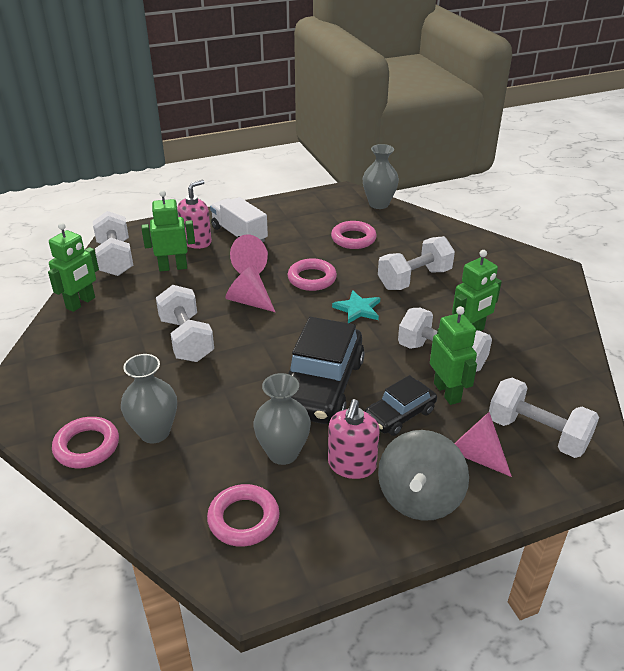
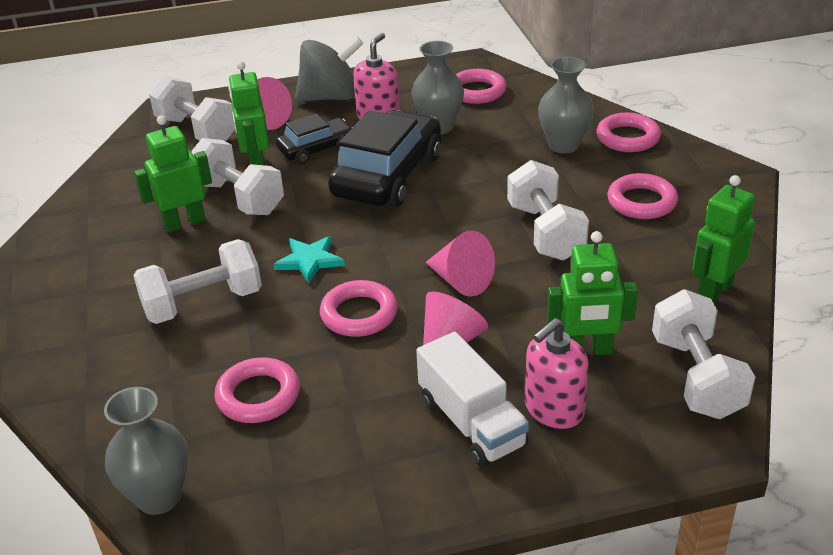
camera: 170 degrees left, 0 degrees up
(102, 370) = (641, 202): none -> pink ring
(419, 498) = (330, 97): grey spinning top -> grey spinning top turned 45 degrees clockwise

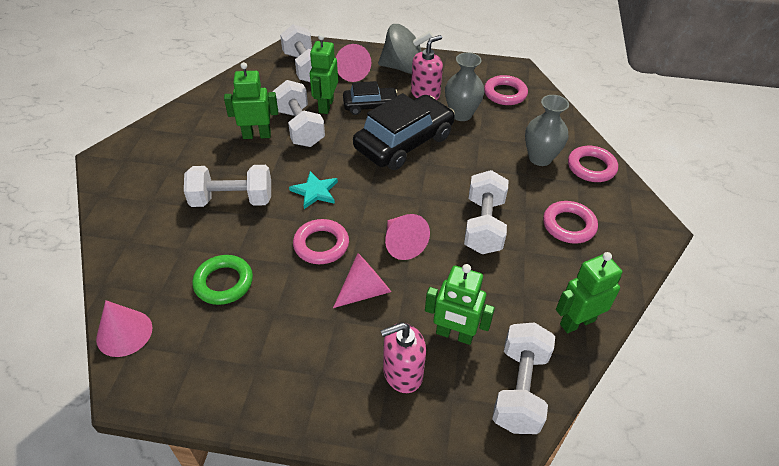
camera: 20 degrees right, 10 degrees up
(159, 497) = (124, 333): grey vase -> pink cone
(258, 396) = (224, 283): pink ring -> green ring
(471, 423) = (342, 360): white truck -> none

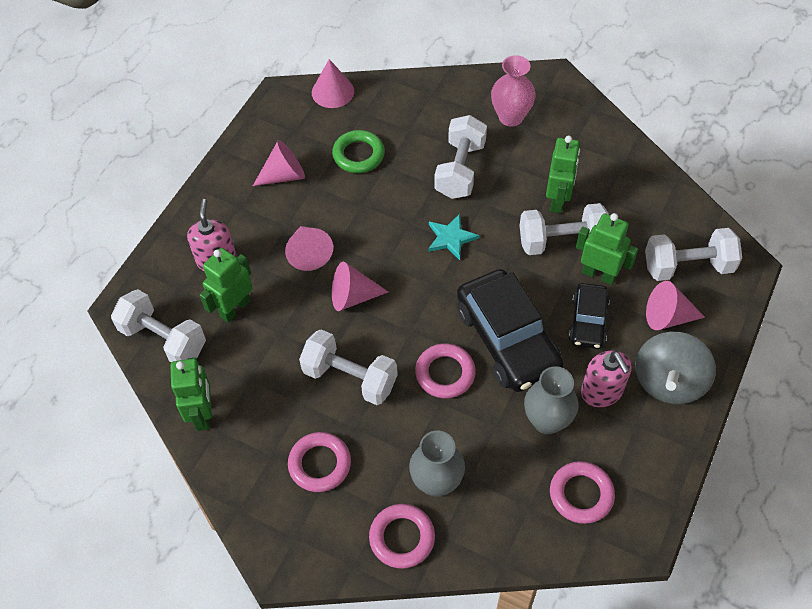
camera: 110 degrees right, 10 degrees up
(159, 177) = (510, 117): none -> pink vase
(265, 344) = (284, 175): none -> pink cone
(321, 245) = (376, 230): pink ring -> pink ring (445, 373)

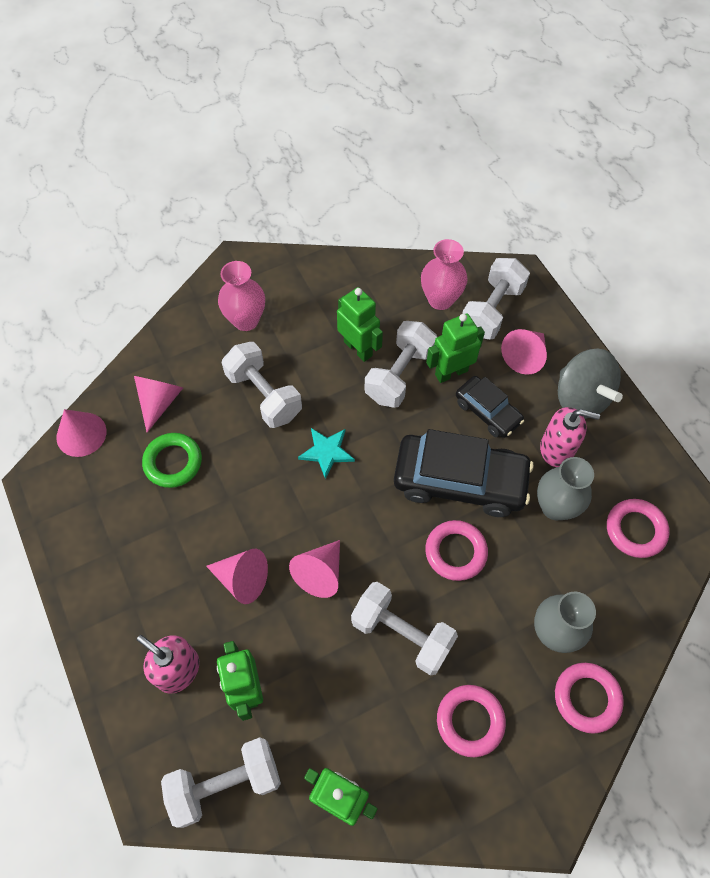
camera: 55 degrees left, 5 degrees up
(284, 175) = (136, 541): pink cone -> pink cone (159, 402)
(350, 378) = (402, 634): white dumbbell -> white dumbbell turned 60 degrees clockwise
(660, 225) = (440, 299): none -> pink vase

